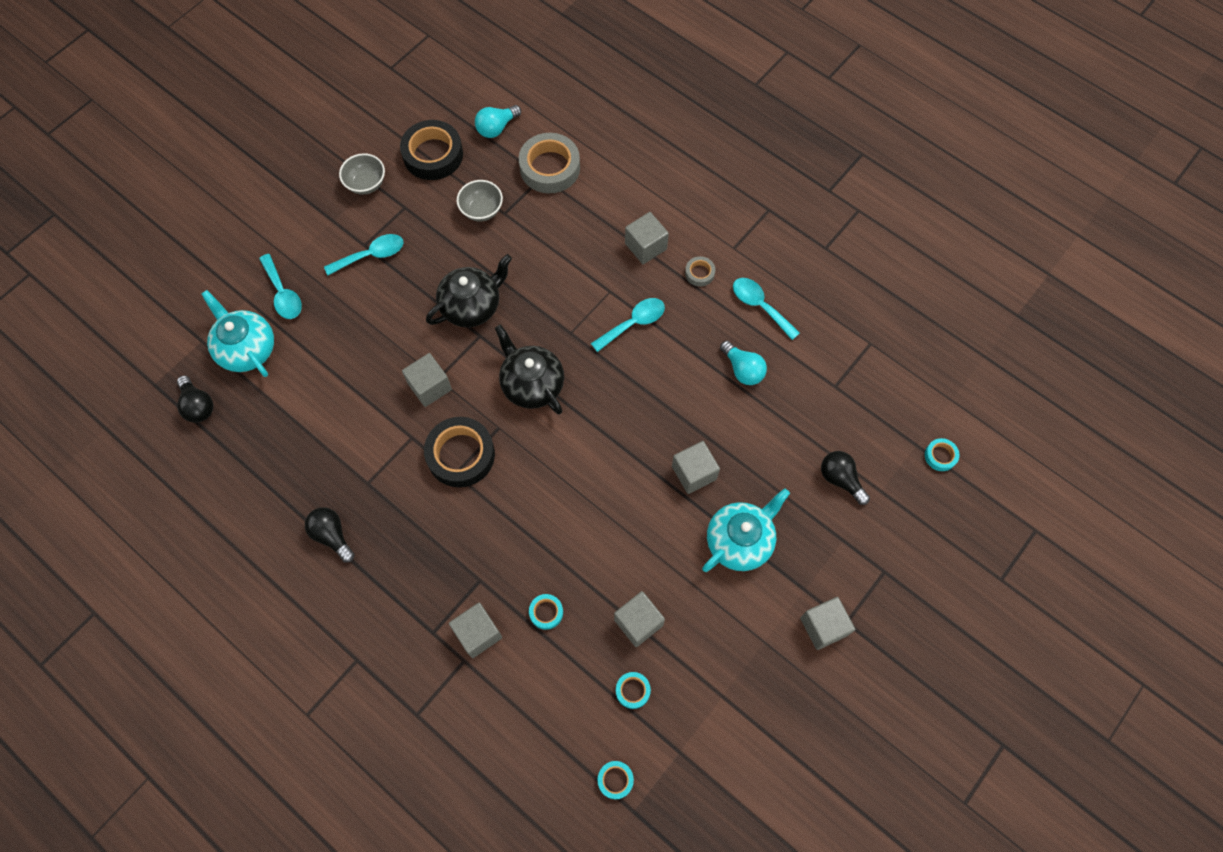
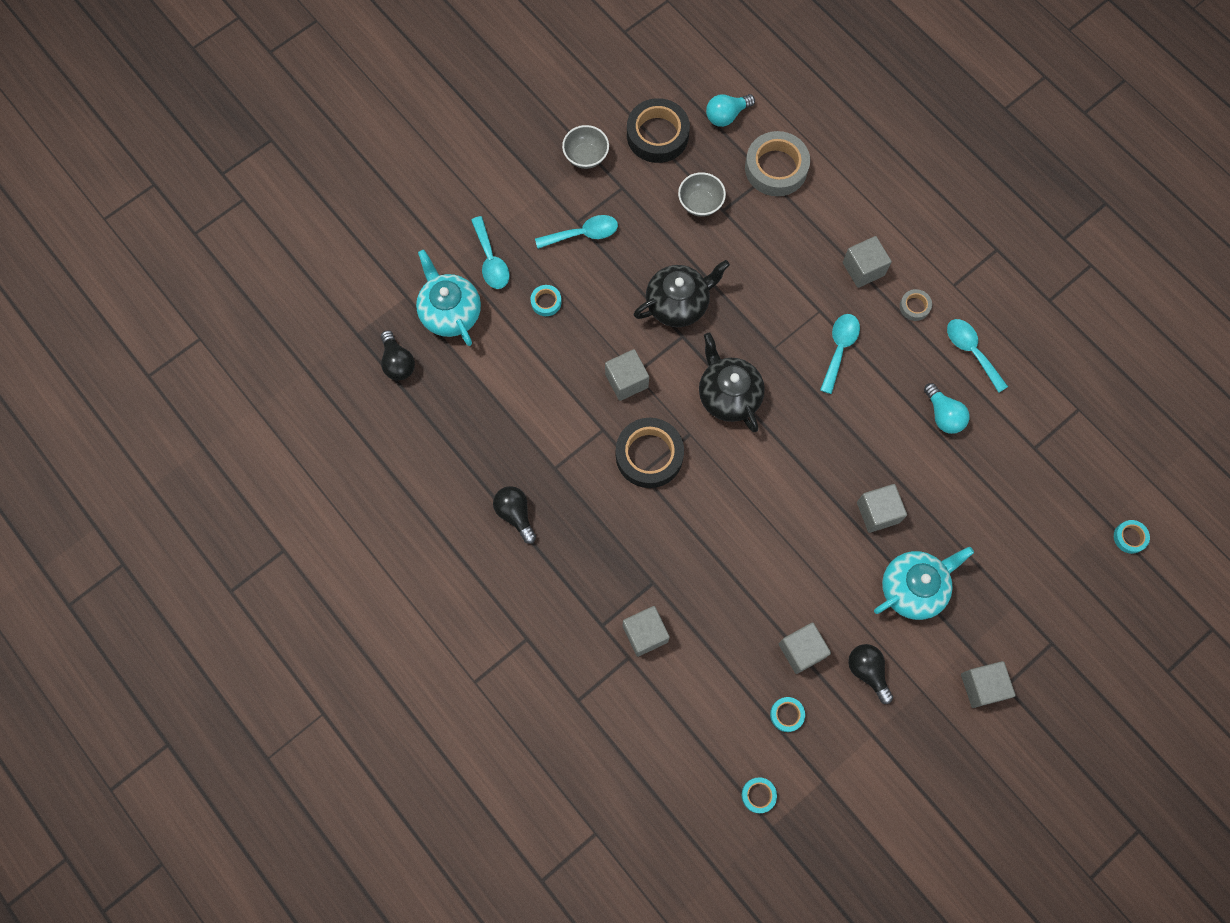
camera: 10 degrees right, 5 degrees up
(546, 612) = (713, 625): turquoise tape -> turquoise tape (546, 302)
(633, 323) = (839, 348): turquoise spoon -> turquoise spoon turned 45 degrees counterclockwise
(840, 479) = (1024, 544): black light bulb -> black light bulb (867, 671)

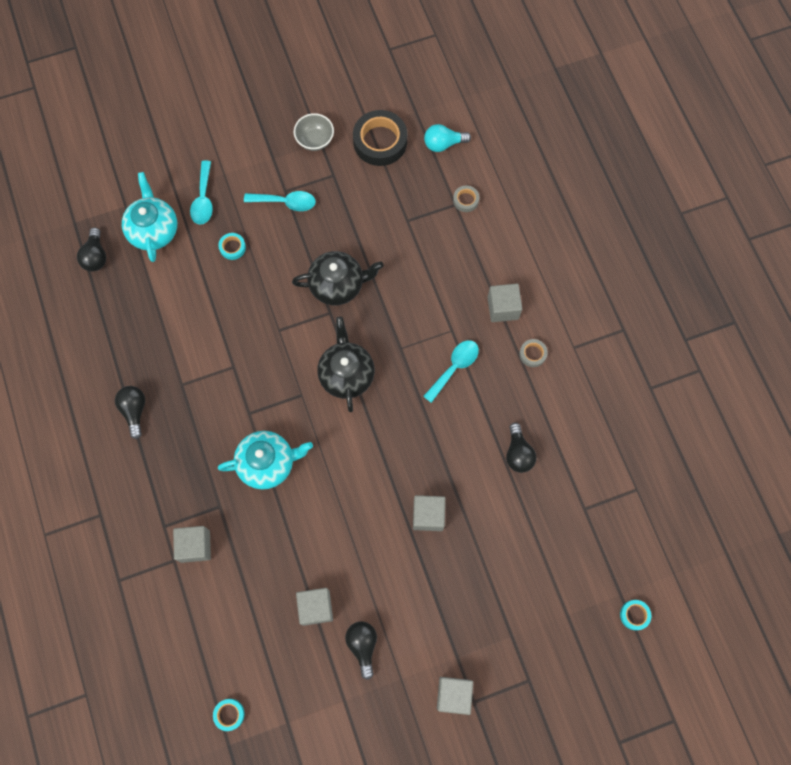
camera: 20 degrees right, 0 degrees up
(626, 381) = (269, 333): grey cube -> none
(649, 455) = (261, 401): black tape -> none
(700, 203) = (391, 209): grey bowl -> none
(776, 168) = (465, 200): grey tape -> grey tape, size x0.47
(787, 714) = (281, 656): turquoise tape -> none
(913, 588) = (430, 590): turquoise teapot -> turquoise teapot (267, 463)
(943, 415) = (518, 453): turquoise light bulb -> black light bulb
(971, 351) = (565, 408): turquoise spoon -> none

